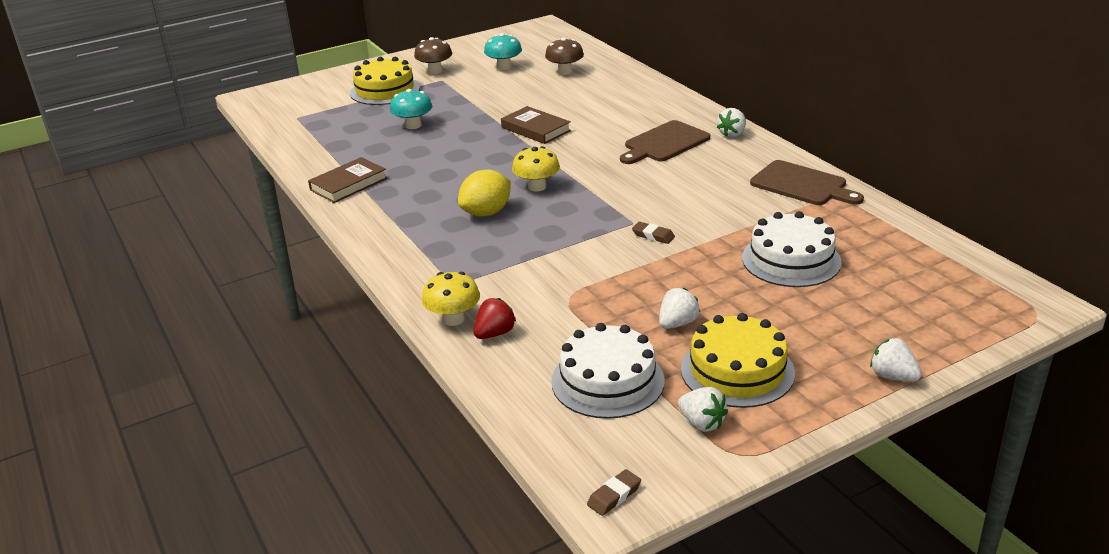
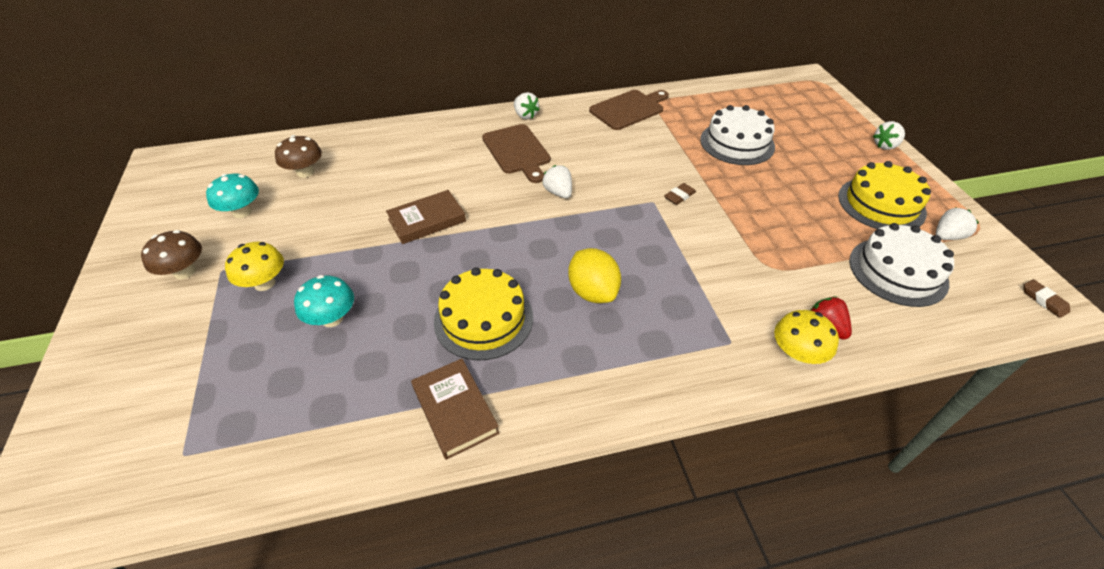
camera: 75 degrees left, 15 degrees up
(385, 90) = (193, 332): yellow cake -> yellow cake (483, 319)
(537, 187) = (556, 245): yellow mushroom -> yellow mushroom (264, 283)
(677, 323) = (817, 216): white strawberry -> white strawberry (558, 192)

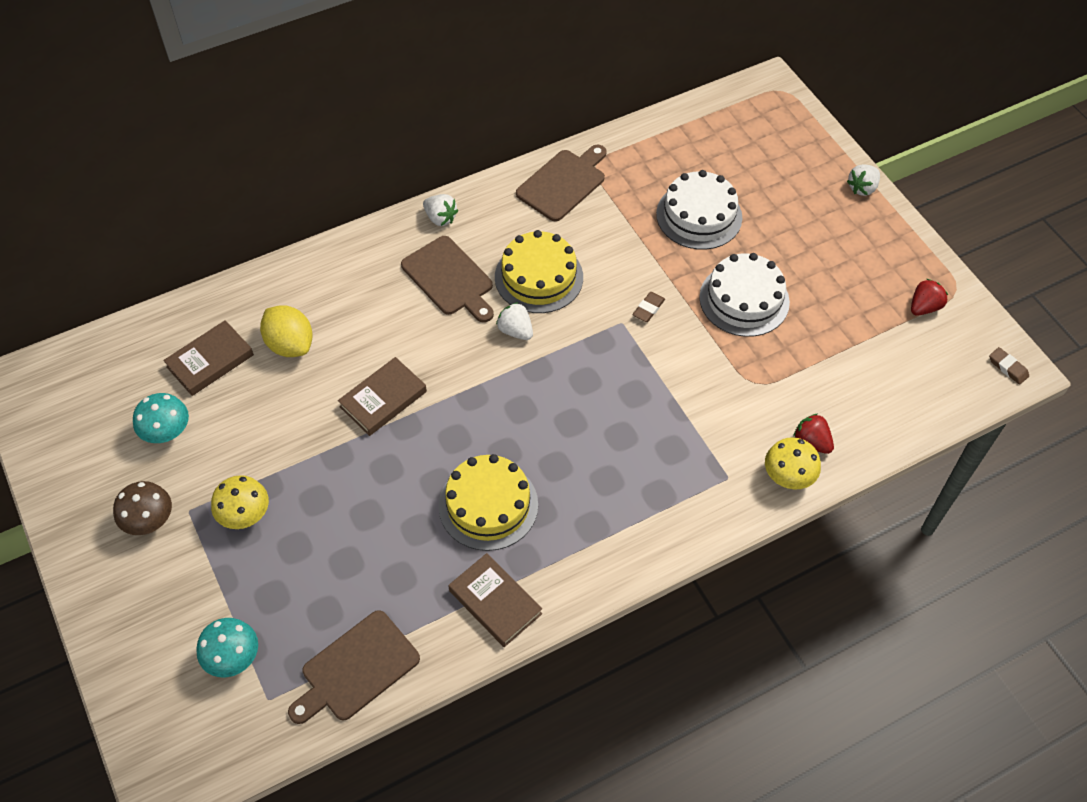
camera: 15 degrees left, 10 degrees up
(285, 444) = (356, 668): none -> brown cutting board
(305, 172) = (210, 361): brown mushroom -> brown book
(332, 318) = (337, 538): turquoise mushroom -> turquoise mushroom (233, 657)
(593, 292) = (586, 450): yellow lemon -> yellow lemon (290, 344)
(881, 204) = (859, 277): yellow cake -> yellow cake (539, 277)
(897, 271) = (876, 362): white cake -> white cake (744, 299)
(947, 236) = (924, 307): white strawberry -> red strawberry

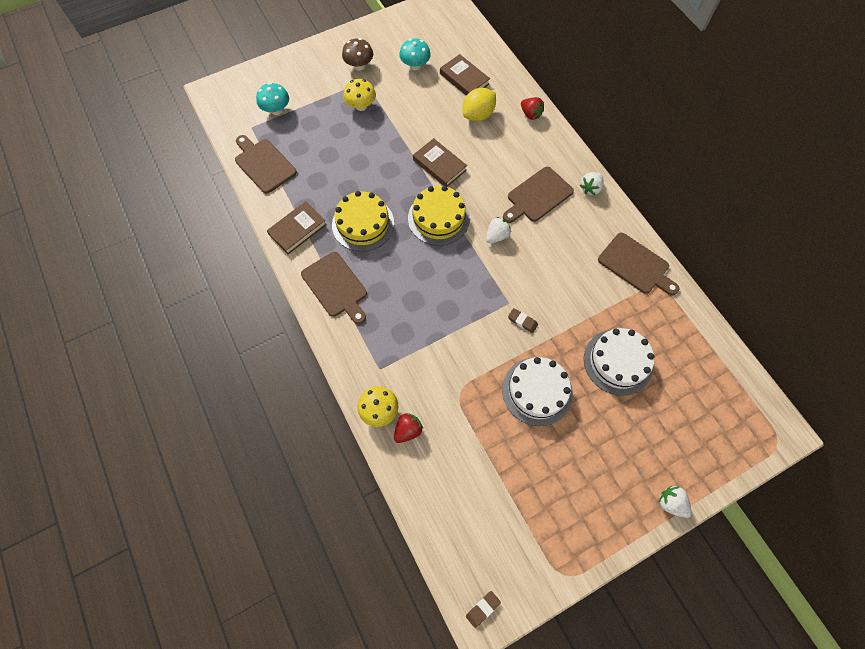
camera: 90 degrees right, 10 degrees up
(539, 277) = (544, 249): yellow cake -> yellow cake (438, 218)
(600, 539) = (336, 287): none -> brown cutting board
(924, 307) = (542, 541): red strawberry -> red strawberry (530, 114)

